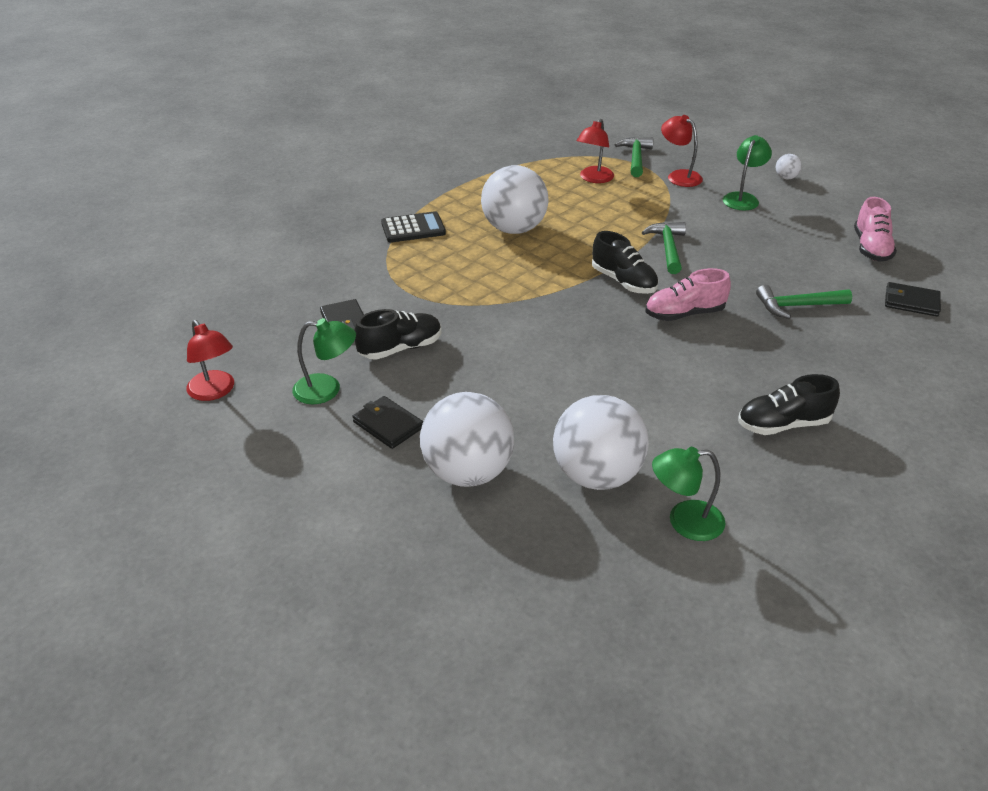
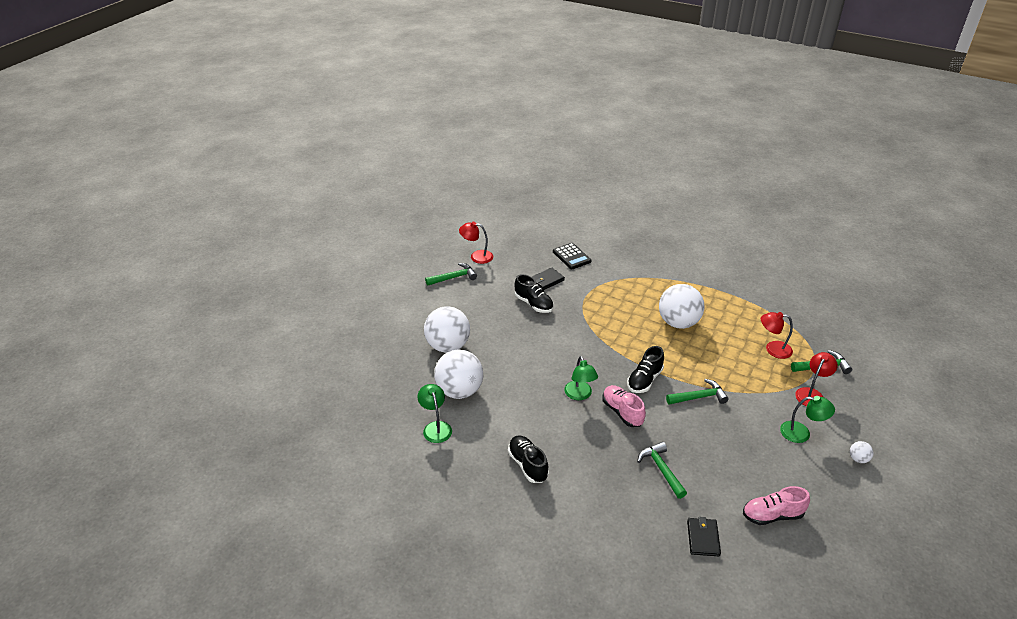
camera: 75 degrees right, 0 degrees up
(215, 392) = (476, 256): red lamp -> red lamp turned 60 degrees clockwise
(261, 433) = (454, 277): none -> green hammer
(327, 389) = (491, 288): green lamp -> green lamp (579, 395)
(388, 425) = (473, 313): black wallet -> none
(413, 228) = (653, 282): black calculator -> black calculator (571, 256)

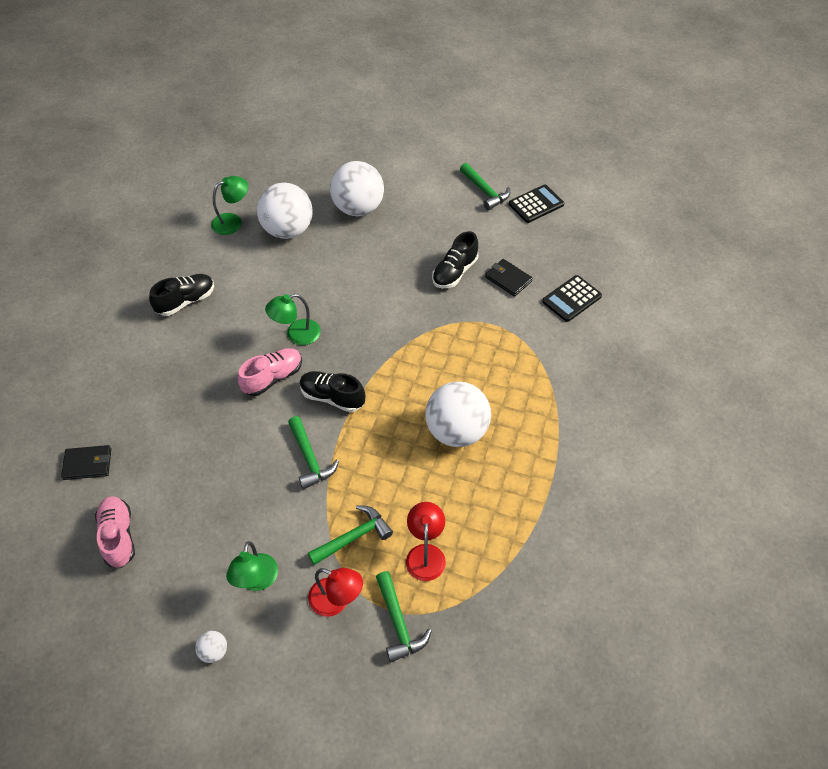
camera: 80 degrees right, 15 degrees up
(476, 256) = (536, 204): red lamp -> black calculator
(661, 469) = (185, 421): green hammer -> green hammer (353, 537)

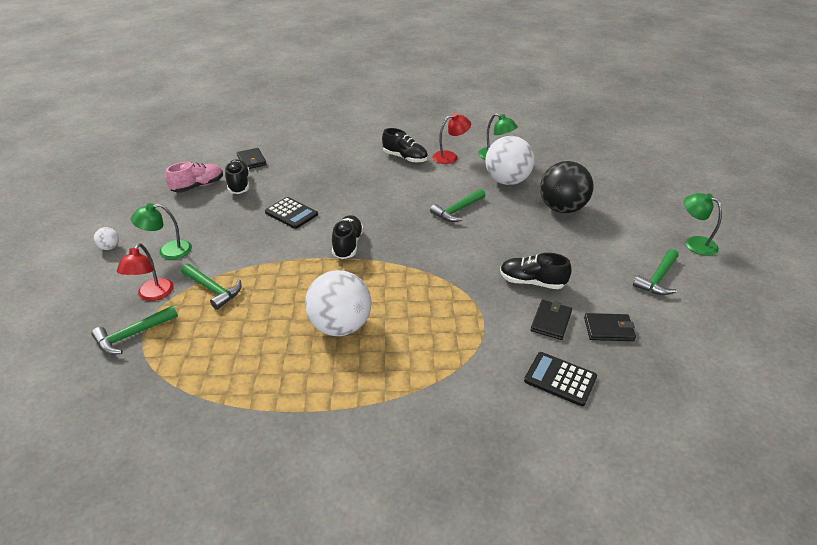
camera: 70 degrees right, 15 degrees down
(143, 487) = (239, 184): none -> black shoe
(273, 378) = (354, 212): pink shoe -> none
(296, 334) = (402, 212): green lamp -> green lamp (694, 243)
(310, 458) = (283, 248): green hammer -> green hammer (457, 210)
(358, 208) = (562, 208): white ball -> black ball
(425, 554) = (202, 336): red lamp -> red lamp (450, 157)
(530, 247) = (608, 329): none -> black wallet
(536, 204) = (676, 320): black calculator -> black calculator (291, 213)

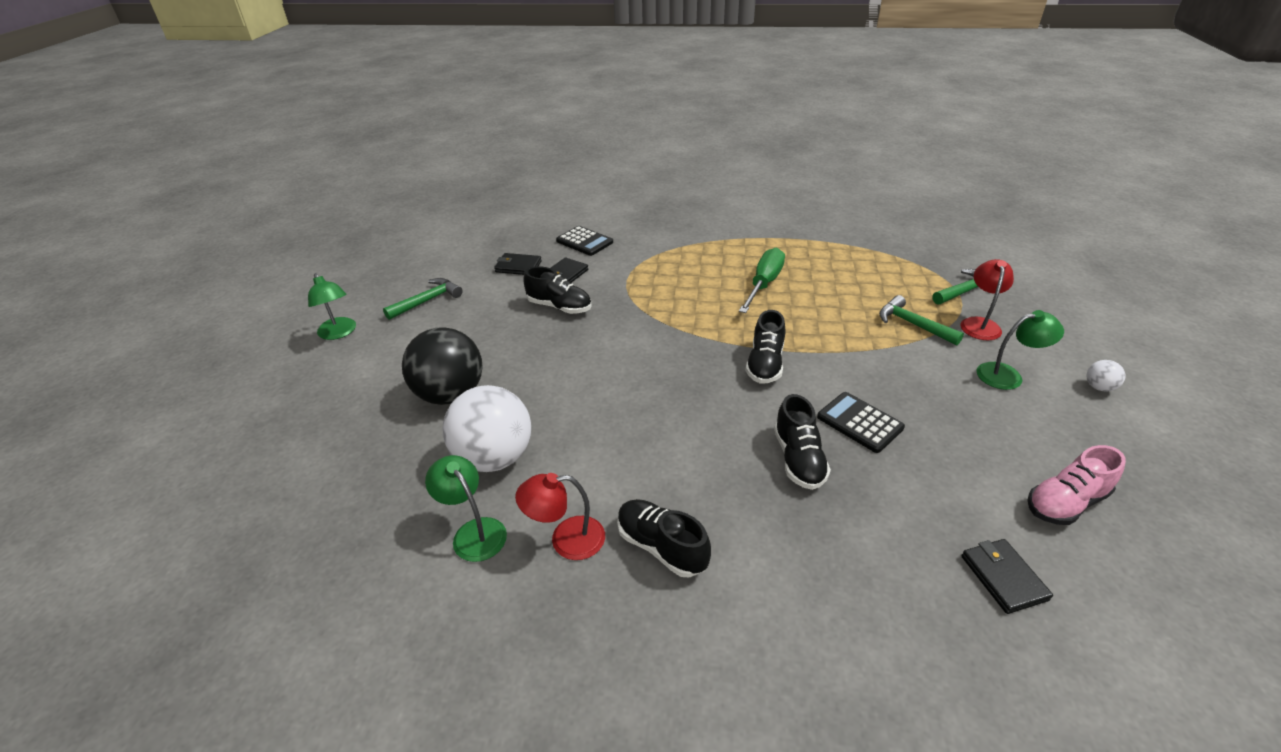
camera: 170 degrees left, 0 degrees up
(239, 184) = (986, 499): black shoe -> black shoe (798, 459)
(340, 326) = (763, 284): white ball -> green screwdriver
(457, 210) = (603, 405): green hammer -> none

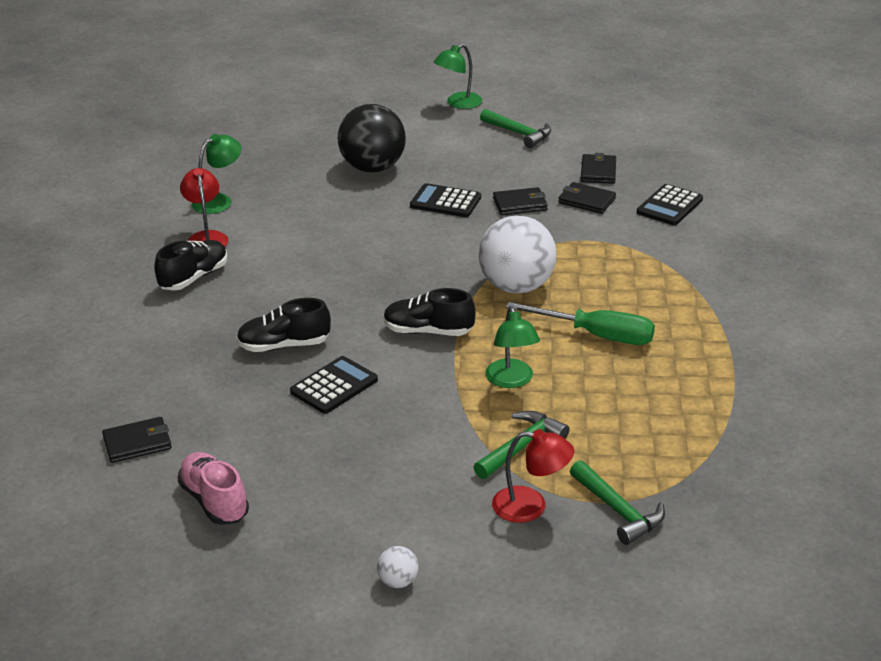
camera: 85 degrees right, 5 degrees down
(494, 458) = (294, 198): white ball -> white ball (516, 287)
(541, 348) = (445, 202): none -> black calculator
(559, 307) = (520, 204): black shoe -> black wallet
(1008, 375) = (419, 508): green lamp -> green lamp (511, 380)

